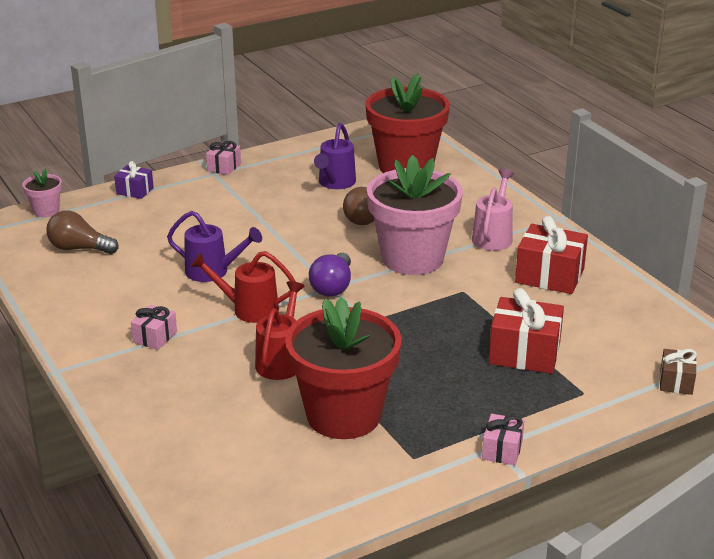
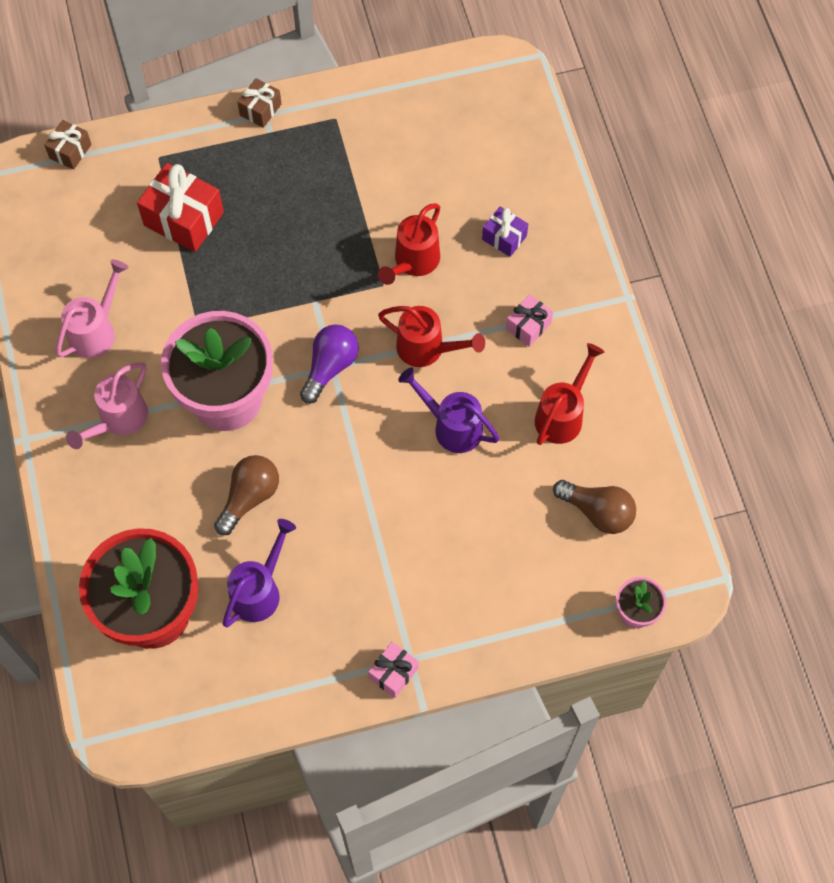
camera: 165 degrees left, 35 degrees up
(114, 291) = (562, 415): none -> red watering can
(135, 191) = (520, 636): purple gift -> purple gift (504, 238)
(343, 415) = (377, 178): red flower pot -> none
(502, 450) = (260, 110): pink gift -> brown gift
(549, 276) = (96, 331): red gift -> pink watering can

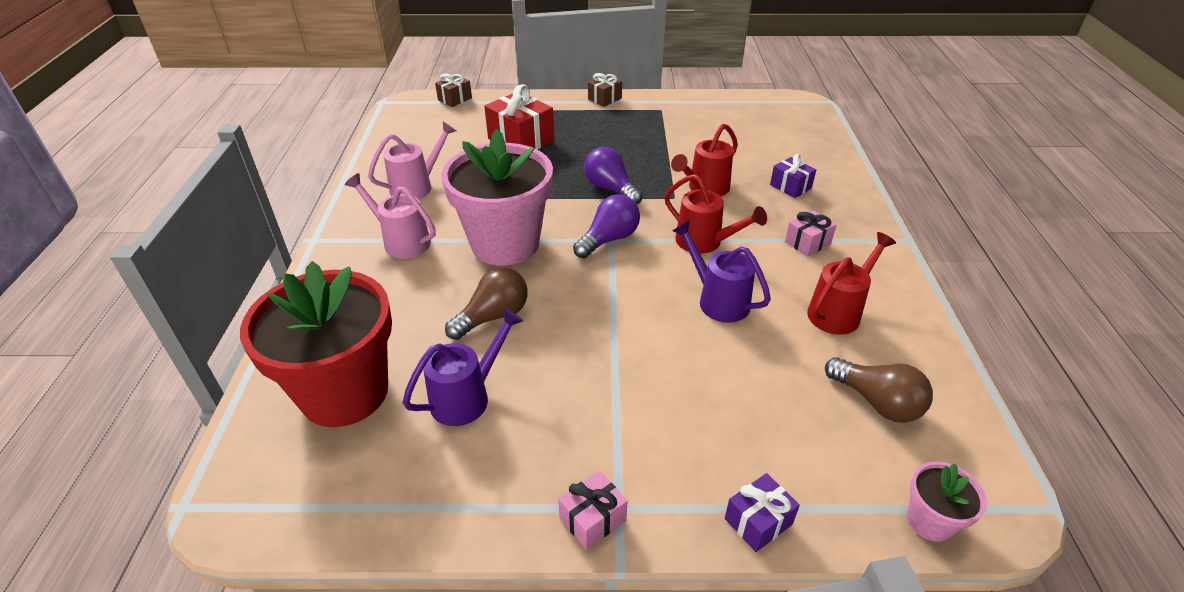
camera: 15 degrees right, 25 degrees down
(118, 420) = (401, 241): pink watering can -> pink watering can turned 75 degrees clockwise
(312, 285) = (610, 189): none -> purple light bulb
(513, 644) = (758, 521): none -> purple gift

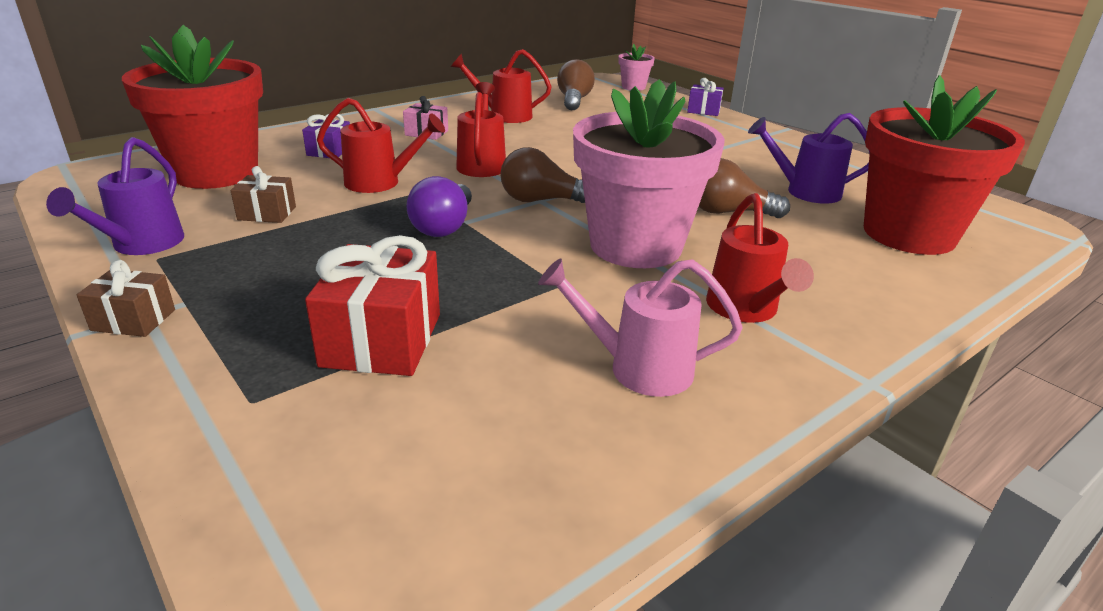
camera: 130 degrees left, 10 degrees down
(401, 241) = (745, 310): pink watering can -> red watering can
(455, 99) = (250, 540): brown gift -> brown gift (267, 213)
(592, 519) = (783, 138): pink gift -> none
(609, 239) = (541, 200): purple light bulb -> brown light bulb
(717, 300) = (553, 146): purple watering can -> purple watering can (141, 245)
(774, 140) = (216, 173): none -> red flower pot

